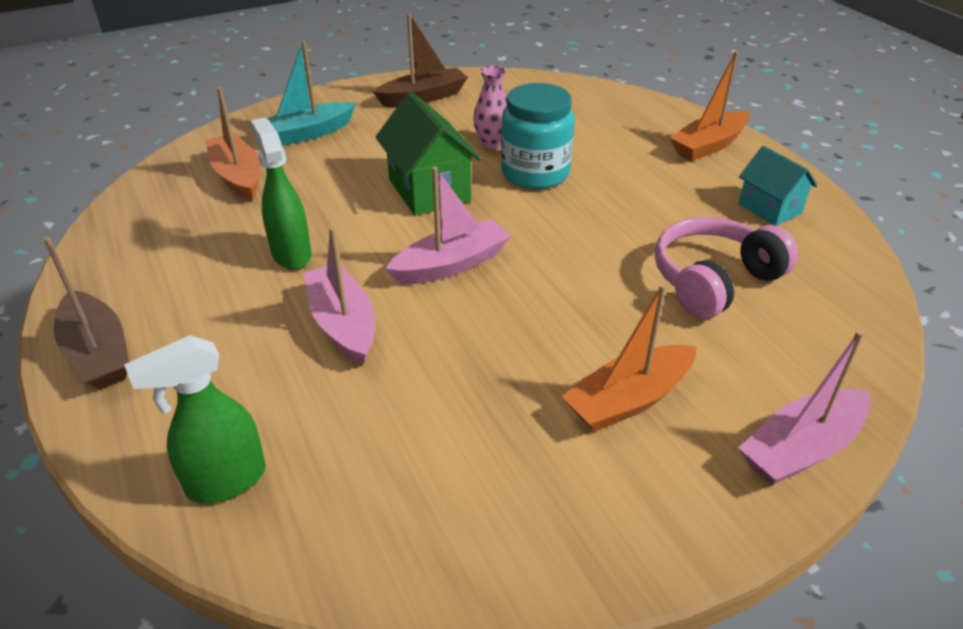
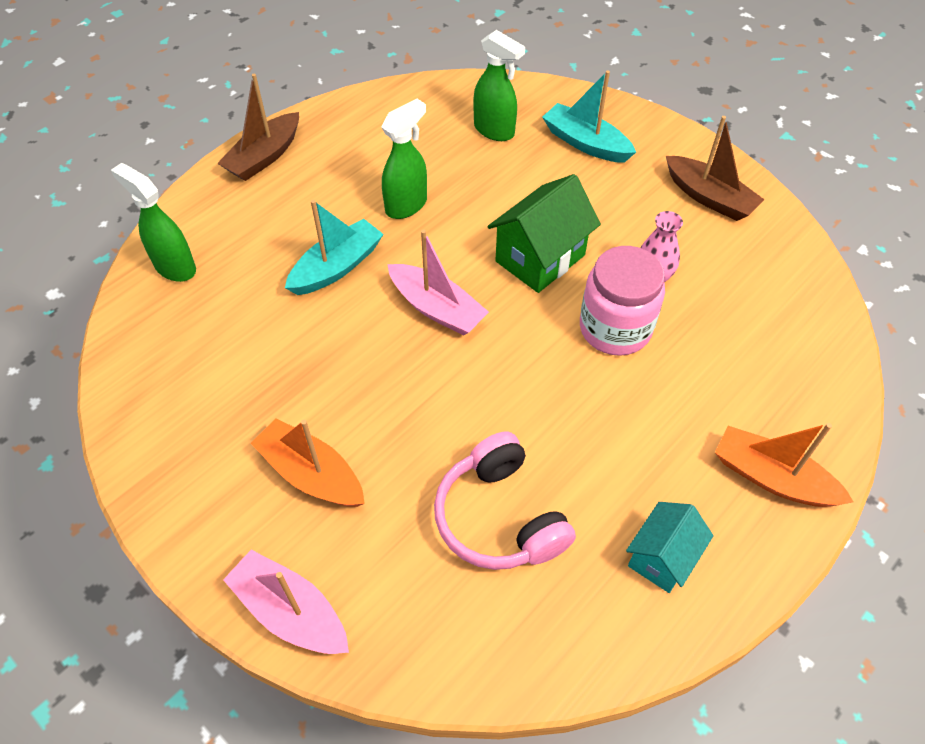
camera: 70 degrees right, 15 degrees up
(237, 176) = (494, 130): orange boat -> green spray bottle
(343, 324) = (337, 267): pink boat -> turquoise boat
(535, 173) = (615, 328): turquoise jar -> pink jar
(714, 280) = (500, 517): pink headphones -> pink headphones turned 150 degrees counterclockwise

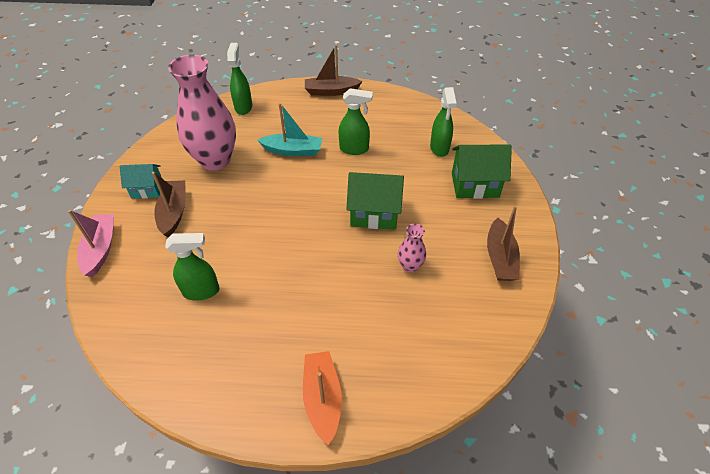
camera: 50 degrees right, 5 degrees down
(254, 364) = (215, 160): none -> pink vase
(311, 474) = (174, 212): orange boat -> brown boat
(437, 308) = (303, 196): pink boat -> none
(500, 517) = (201, 291): pink headphones -> green spray bottle
(585, 143) = (475, 185): turquoise boat -> green house
(615, 328) = (359, 269): pink jar -> none
(662, 557) = (228, 372): turquoise house -> turquoise house (147, 189)

